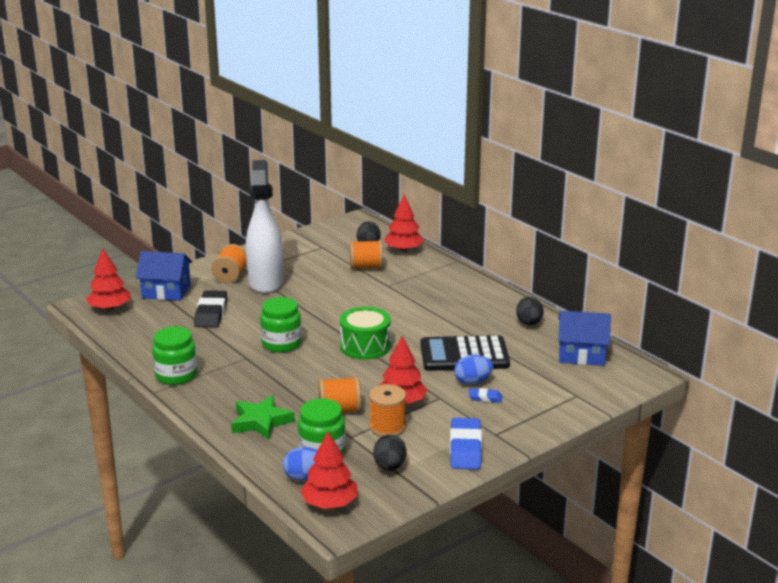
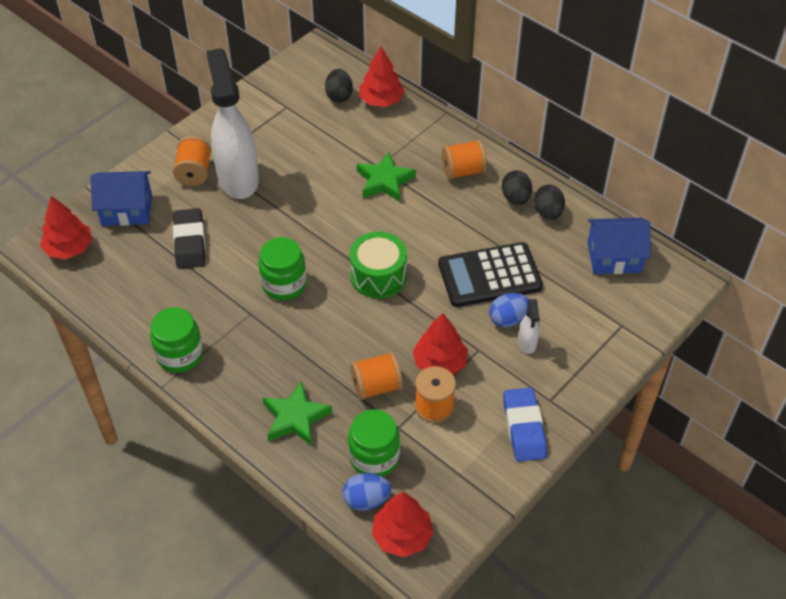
camera: 10 degrees left, 25 degrees up
(366, 267) = (346, 137): orange spool -> orange spool (463, 171)
(389, 467) = (451, 469): black egg -> black egg (515, 198)
(390, 294) = (385, 181): none -> green star
(485, 398) = (527, 343): blue eraser -> white spray bottle

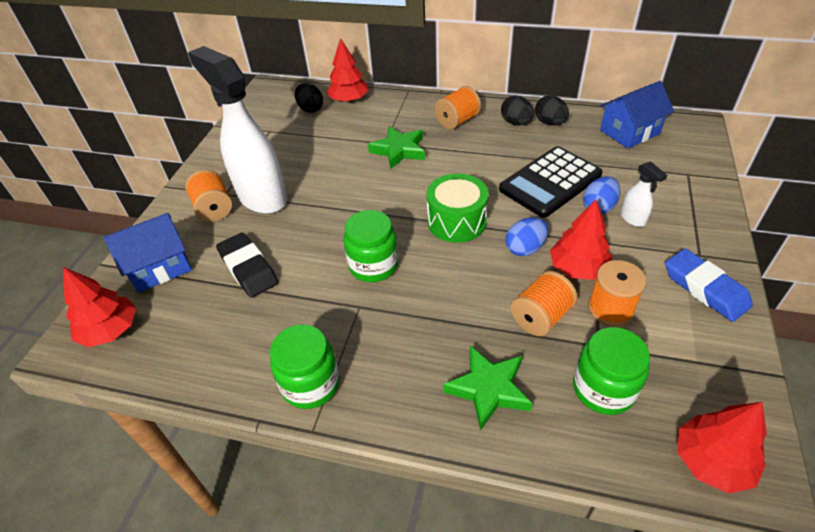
camera: 25 degrees left, 5 degrees down
(366, 500) = (638, 441): blue egg -> blue egg (525, 248)

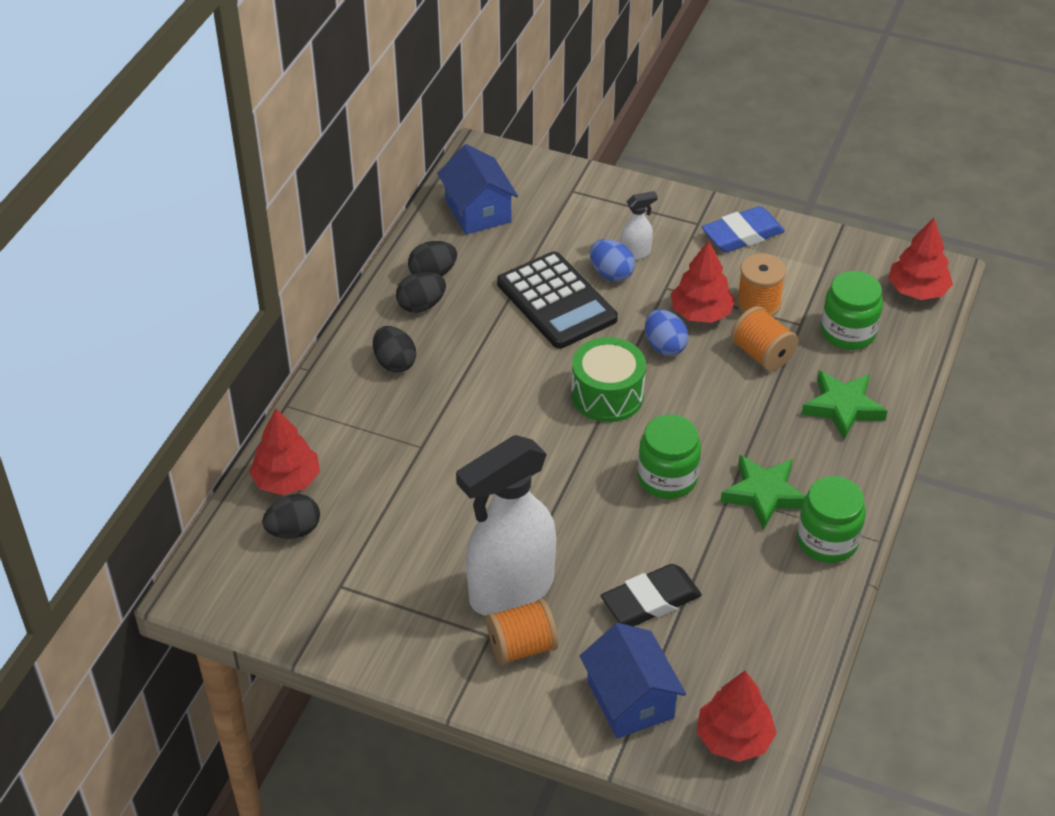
camera: 85 degrees left, 0 degrees up
(399, 150) = (445, 433): green star -> green star (764, 494)
(457, 121) = (394, 363): orange spool -> black egg

